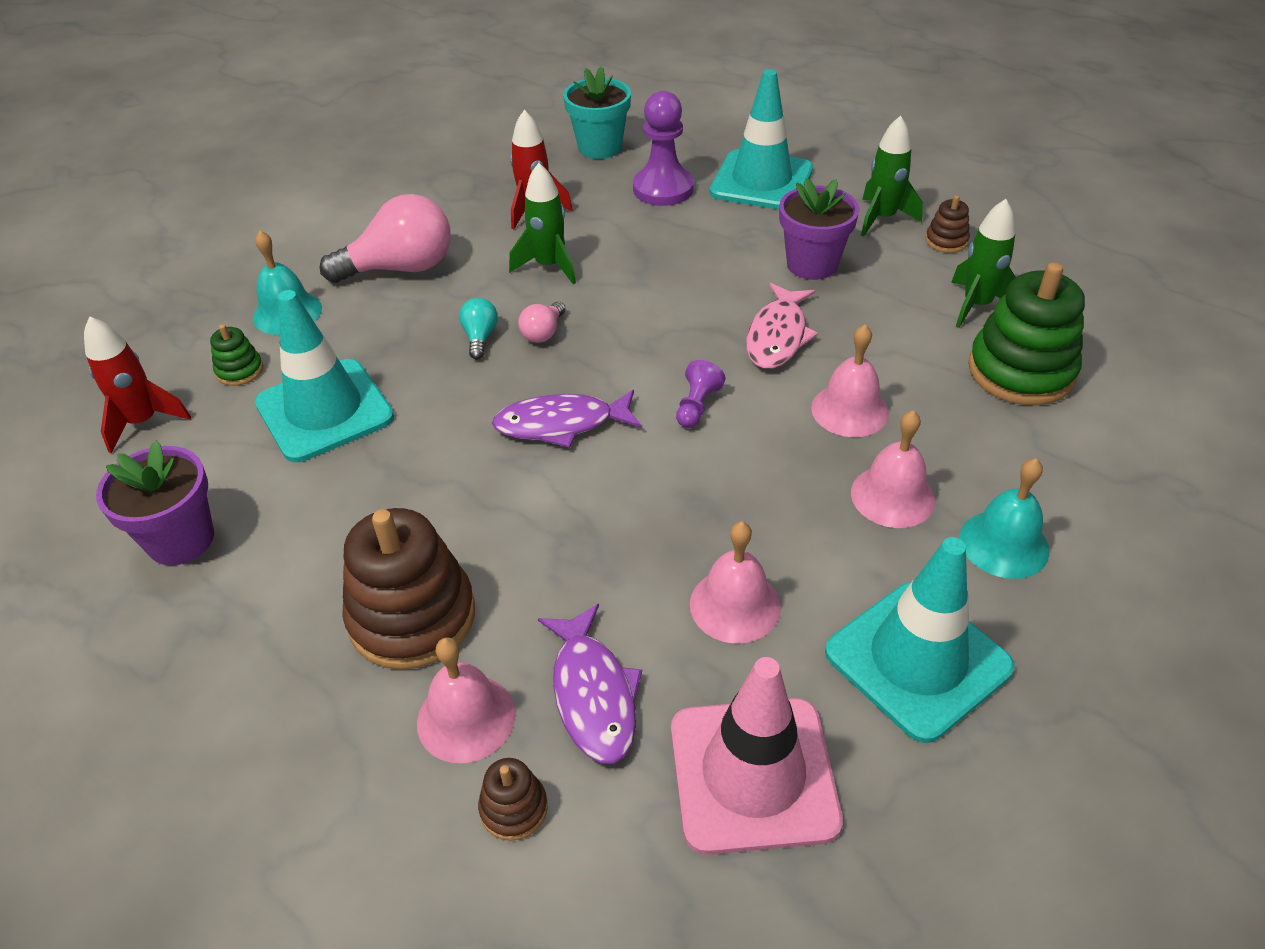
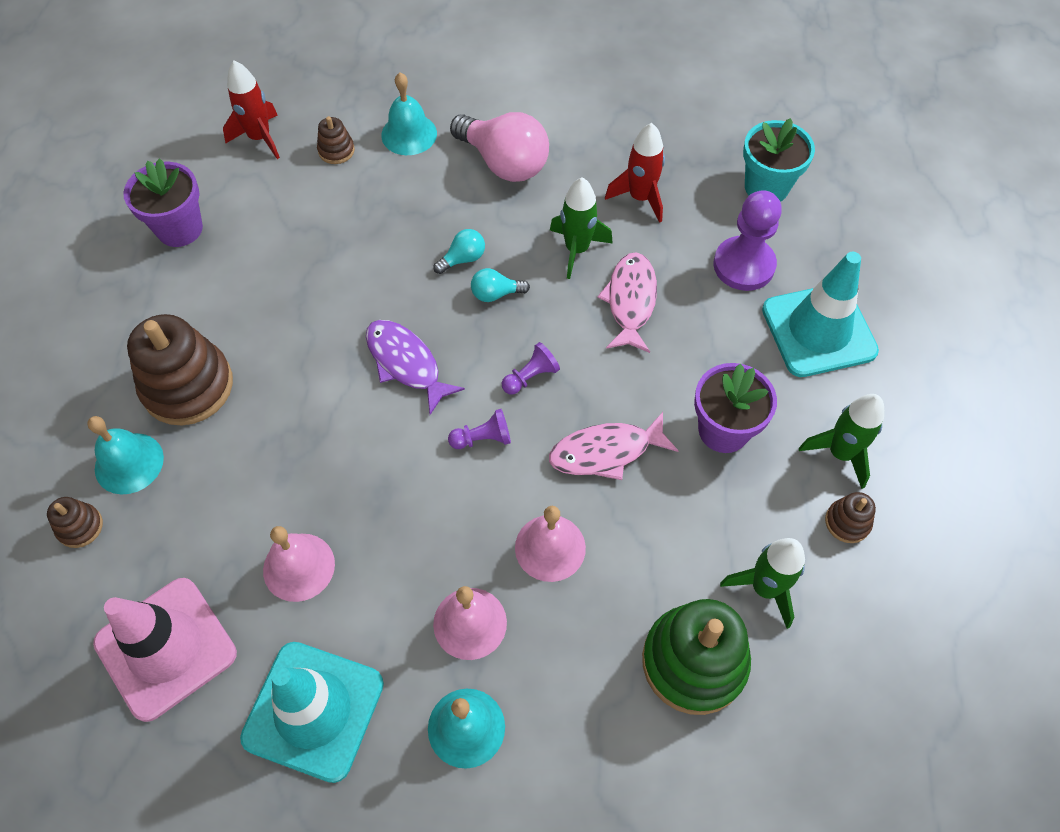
camera: 55 degrees right, 15 degrees up
(239, 370) = (336, 150): green stacking toy -> brown stacking toy
(324, 410) = (330, 221): turquoise traffic cone -> none
(466, 718) = (129, 463): pink bell -> turquoise bell
(543, 333) = (495, 294): pink light bulb -> turquoise light bulb
(593, 694) = (181, 522): purple fish -> none
(636, 259) = (630, 301): none -> pink fish
(657, 348) = (530, 377): none -> purple pawn

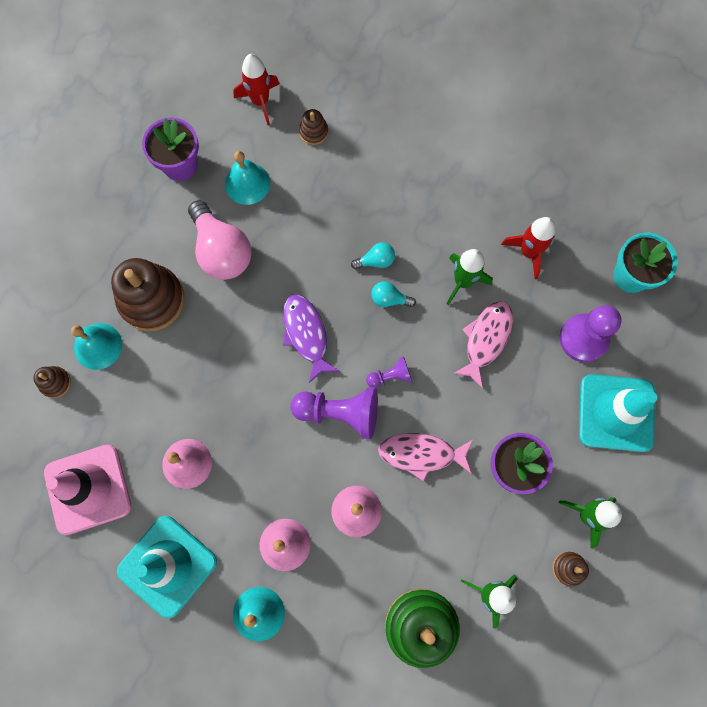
camera: 20 degrees right, 15 degrees up
(409, 134) = (373, 134): turquoise bell -> turquoise bell (247, 183)
(483, 438) = (340, 413): purple pawn -> purple pawn, size x1.90
(504, 163) = (436, 185): pink light bulb -> pink light bulb (221, 251)

